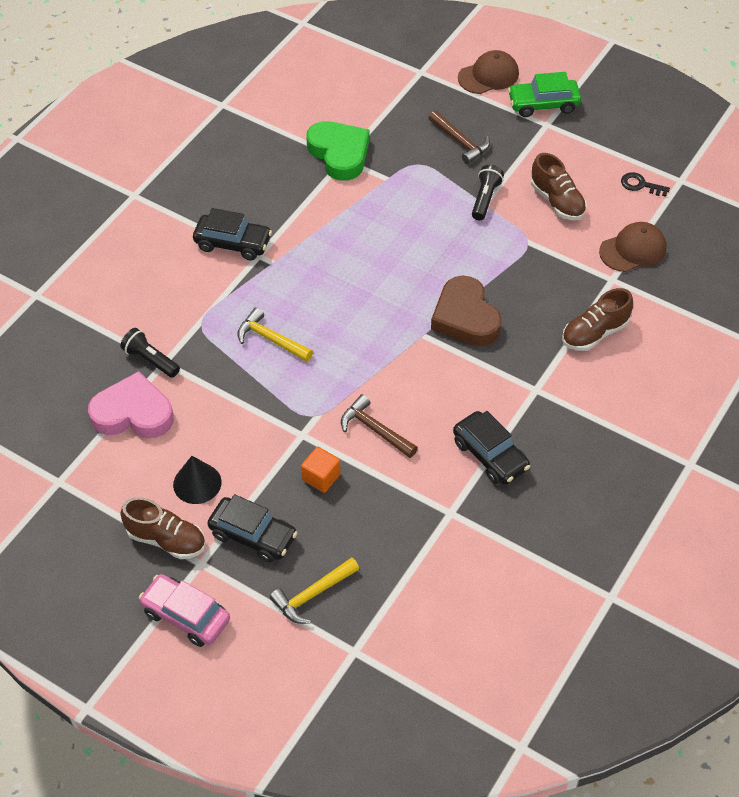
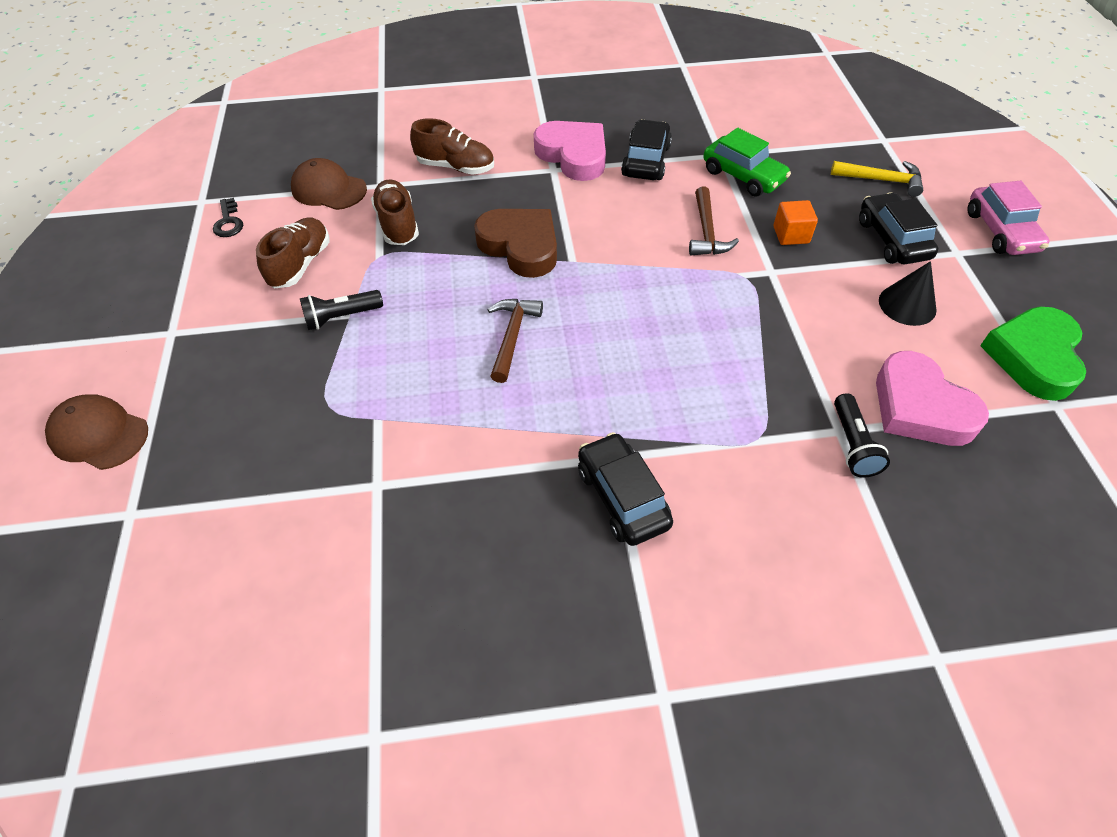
camera: 130 degrees left, 0 degrees up
(166, 539) = (975, 286): brown shoe -> brown shoe (397, 224)
(271, 339) = (706, 363): yellow hammer -> none
(339, 153) = (370, 496): green heart -> green heart (1033, 357)
(460, 142) = (257, 389): brown hammer -> brown hammer (512, 337)
(465, 317) = (520, 246): brown heart -> brown heart turned 75 degrees counterclockwise
(542, 414) = (573, 155): none -> pink heart
(543, 104) = (132, 353): green car -> green car (743, 176)

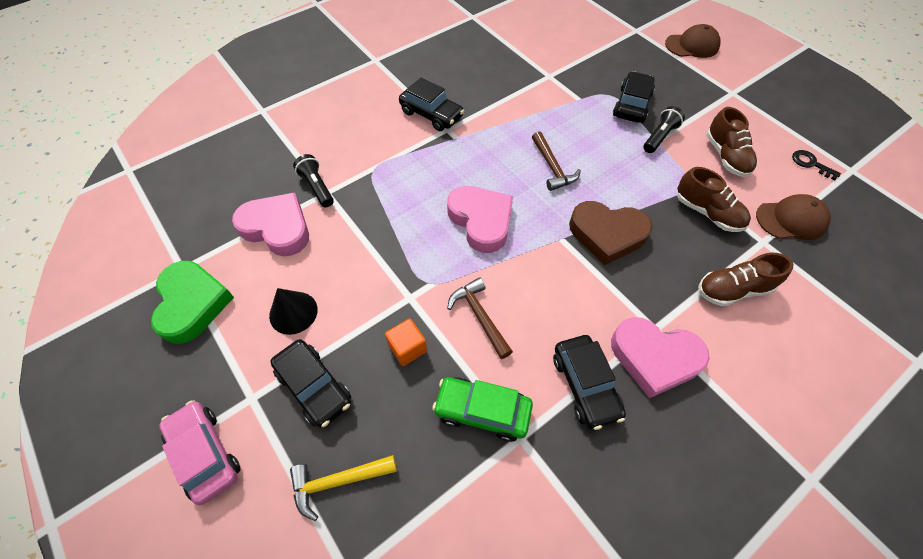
camera: 150 degrees right, 5 degrees up
(319, 375) = (632, 105): none -> black car
(648, 312) = (481, 221): none -> pink heart

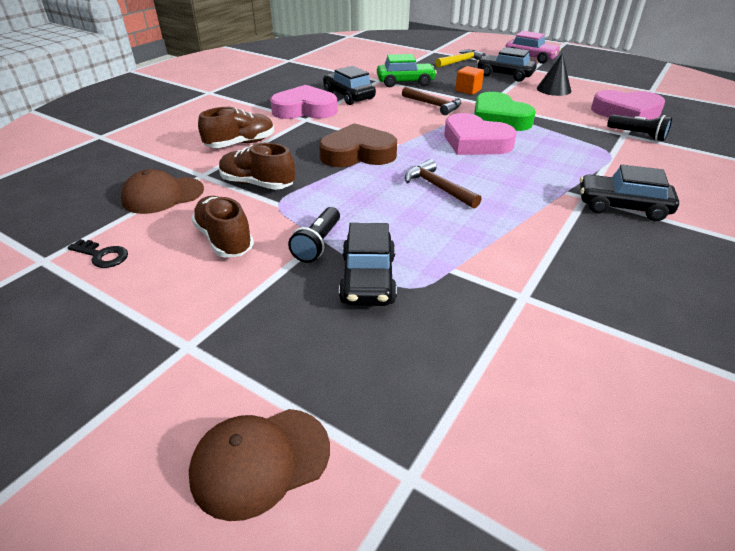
camera: 160 degrees right, 20 degrees down
(192, 304) = (617, 83): green heart -> green heart (499, 118)

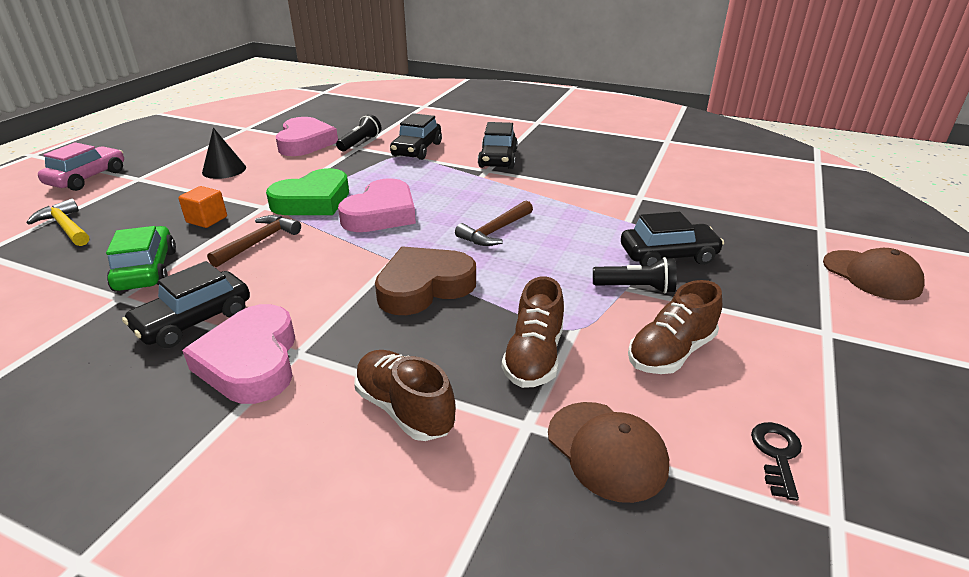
camera: 100 degrees left, 5 degrees down
(358, 154) = (424, 287): brown heart -> brown heart turned 75 degrees clockwise
(504, 75) = (154, 195): black car -> black car (417, 150)

